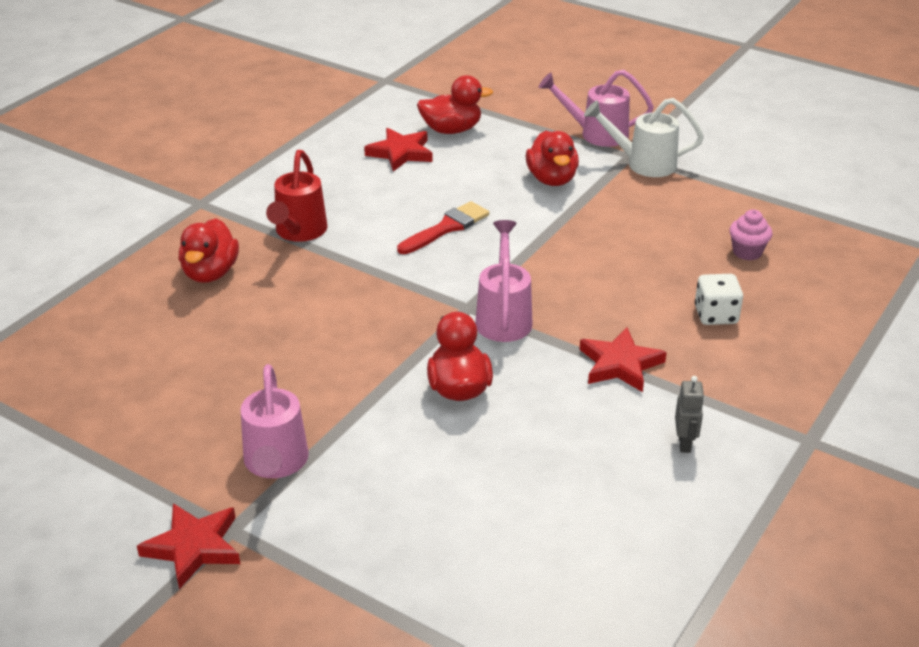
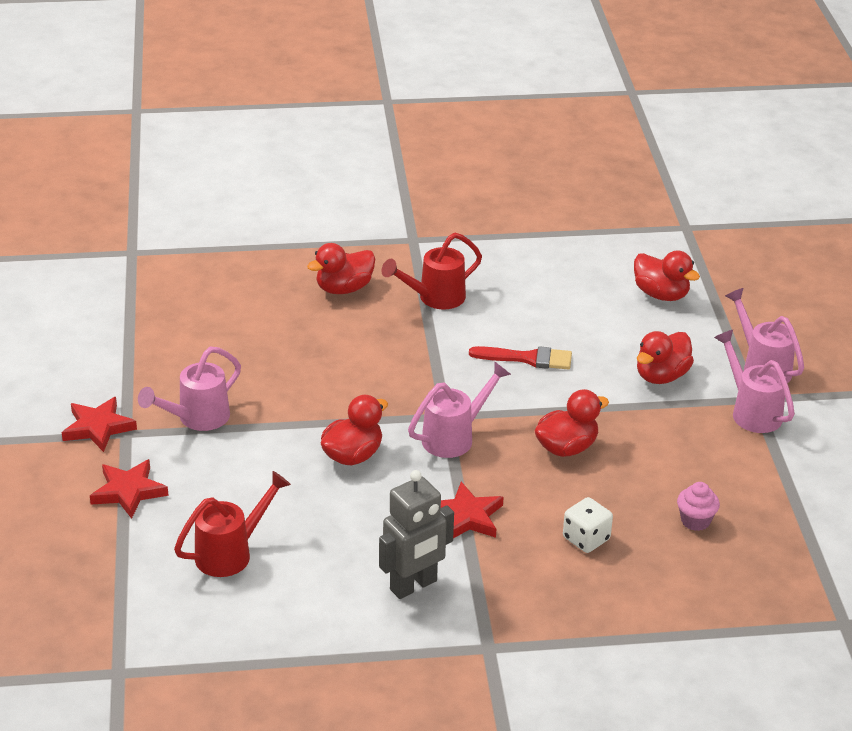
camera: 50 degrees right, 0 degrees up
(400, 153) = (594, 288): red star -> red star (128, 491)
(515, 545) = (231, 553): none -> red watering can
(587, 266) = (566, 448): none -> red duck
(643, 164) = (751, 411): white watering can -> pink watering can
(685, 443) = (414, 586): grey robot -> grey robot, size x1.99

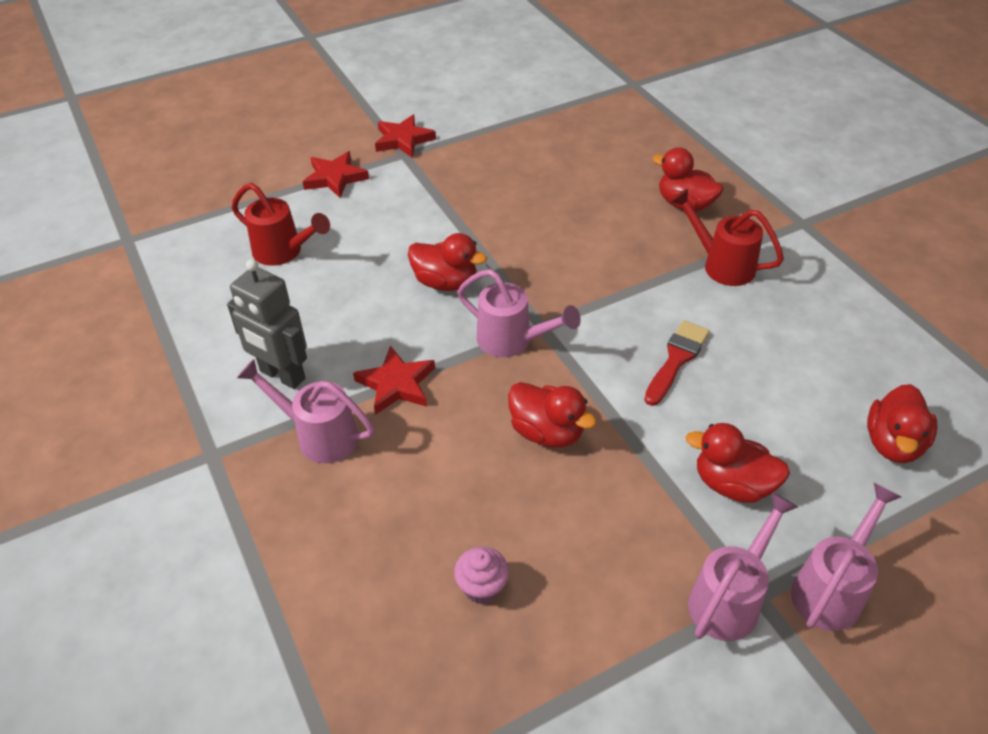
camera: 70 degrees right, 10 degrees up
(197, 419) = (443, 182): pink watering can -> pink watering can (319, 435)
(527, 358) = (676, 359): red brush -> red brush turned 135 degrees counterclockwise
(586, 539) = (404, 489): white dice -> none

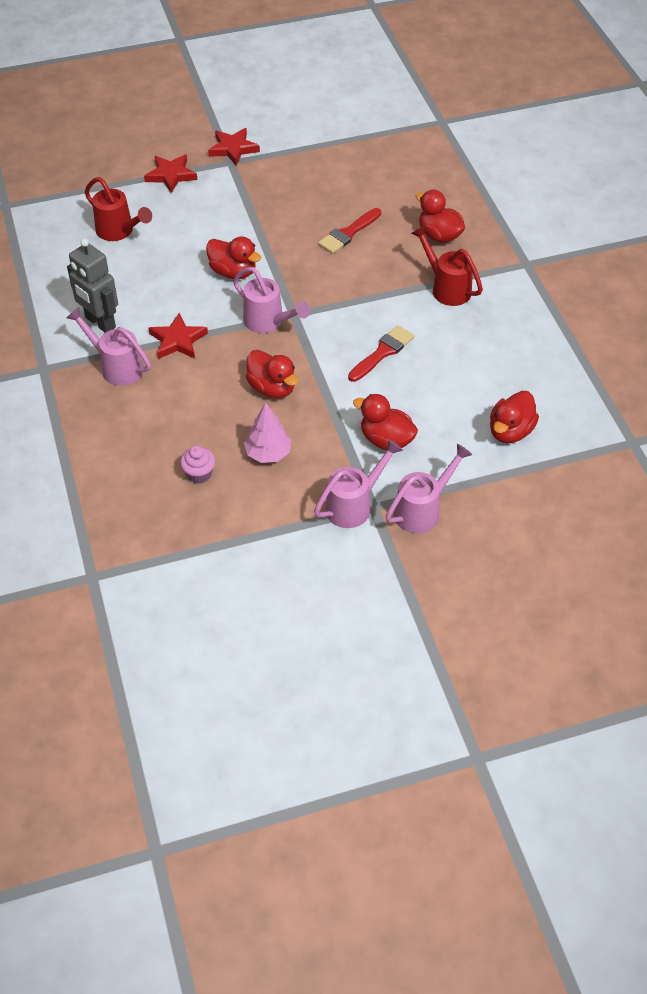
camera: 10 degrees right, 5 degrees up
(574, 216) = (348, 233): none -> red brush
(574, 534) = (268, 453): none -> pink tree

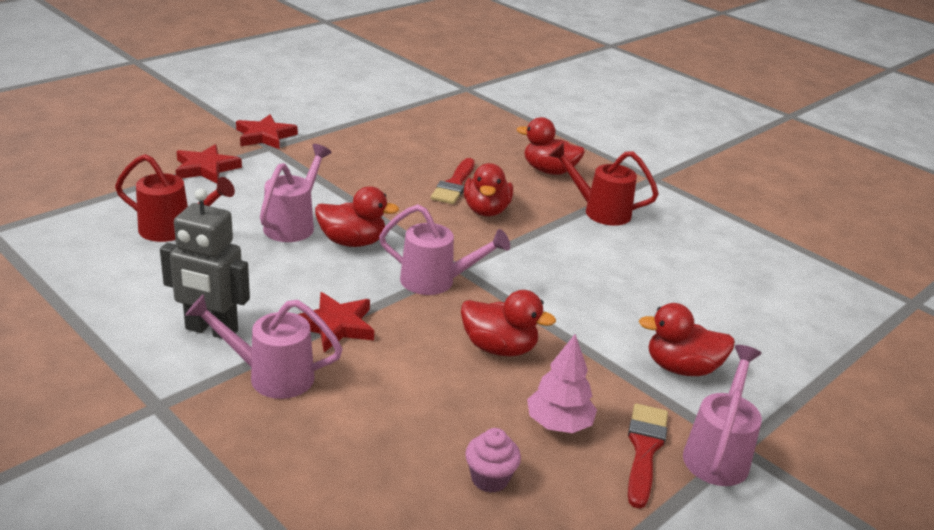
camera: 30 degrees left, 20 degrees down
(382, 352) = (592, 282): red brush -> red brush (644, 449)
(422, 510) = (798, 433): pink watering can -> pink watering can (293, 224)
(510, 431) = (796, 323): red duck -> red duck (486, 210)

